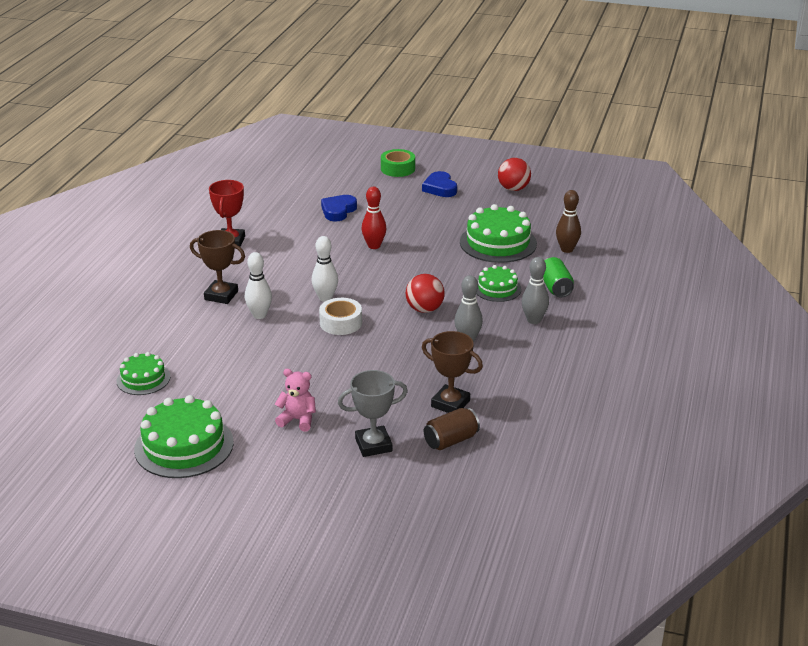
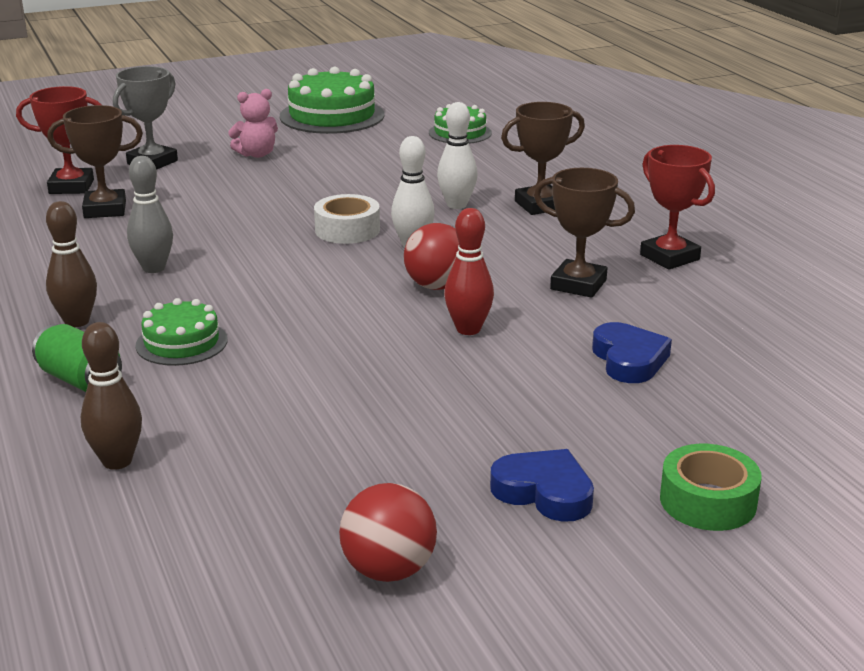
camera: 140 degrees right, 5 degrees down
(294, 246) = (578, 285): none -> brown trophy
(424, 309) = (259, 279): red ball -> red ball (437, 286)
(451, 440) = (71, 187): brown can -> red trophy
(498, 243) = (269, 419): green cake -> none
(534, 320) = (77, 321): grey bowling pin -> brown bowling pin

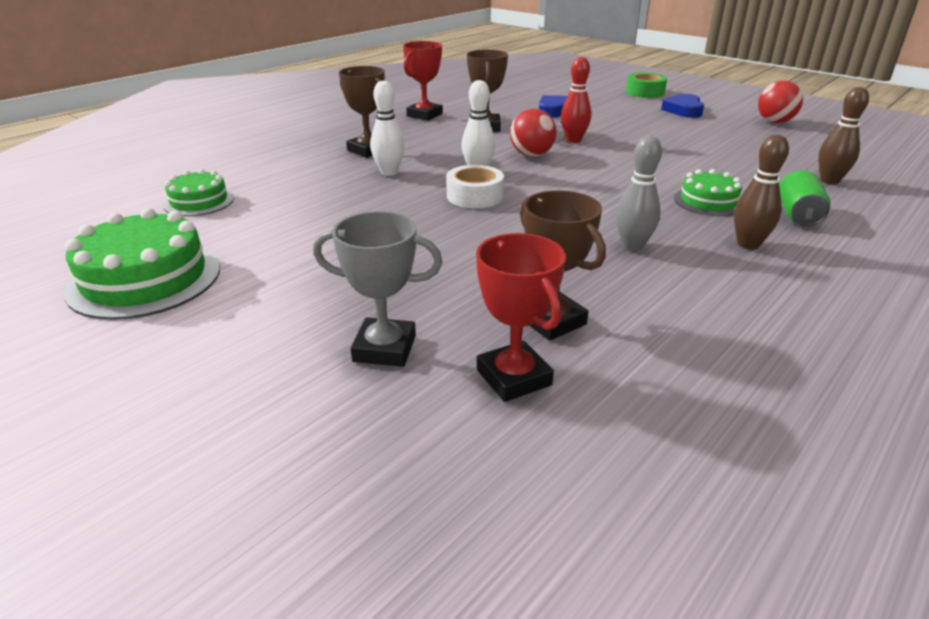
camera: 115 degrees left, 5 degrees up
(256, 154) = (315, 286): pink teddy bear -> none

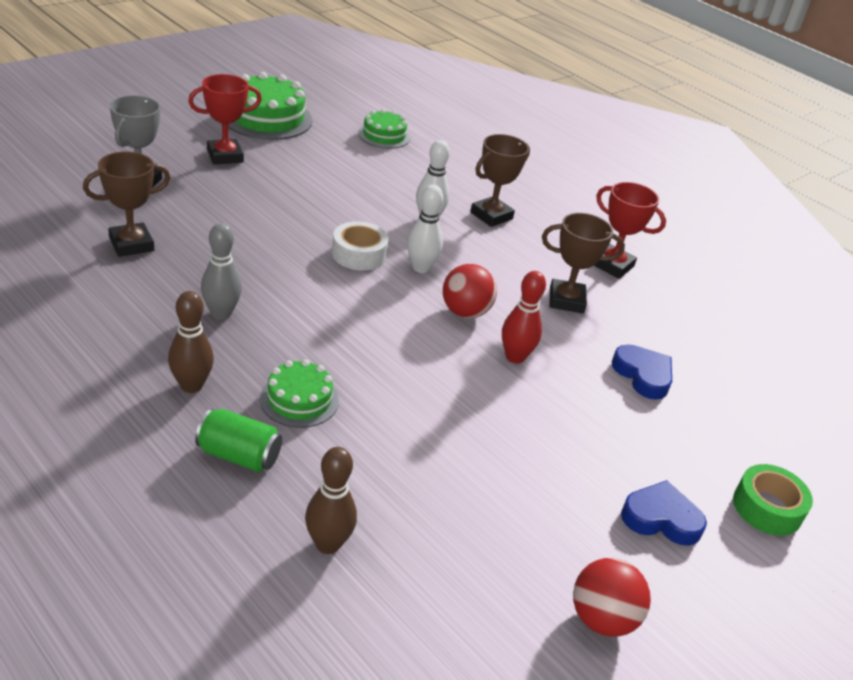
camera: 90 degrees right, 5 degrees up
(514, 377) = (81, 217): red trophy -> red trophy (225, 156)

